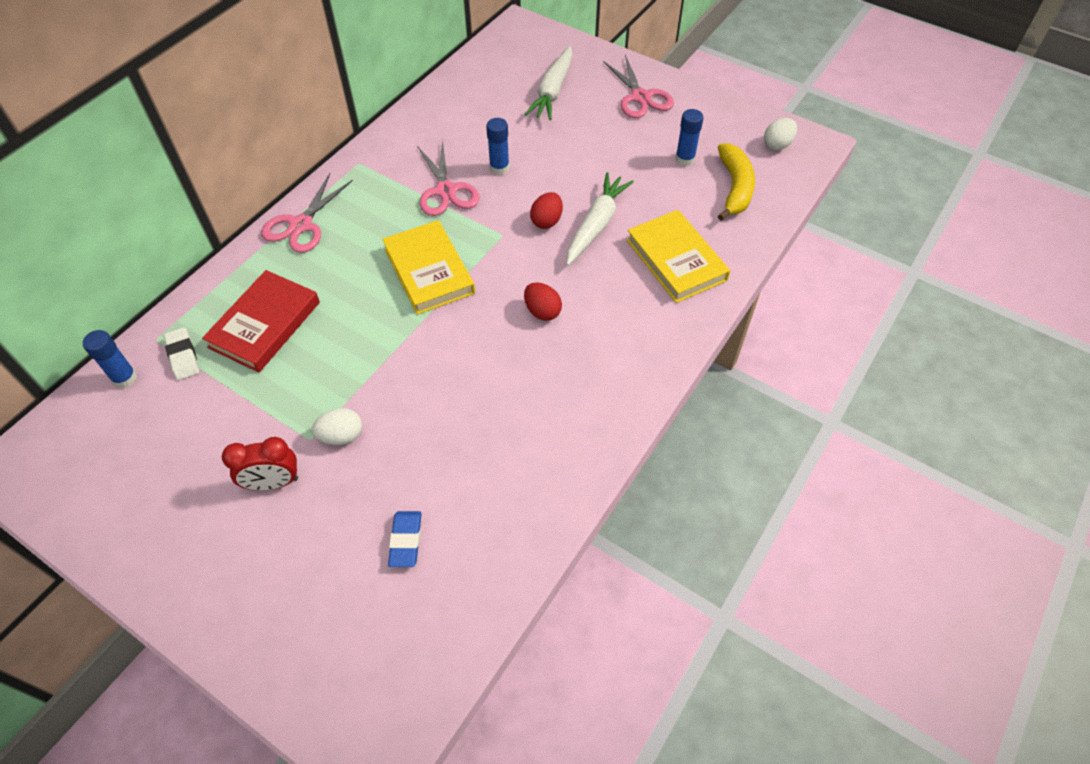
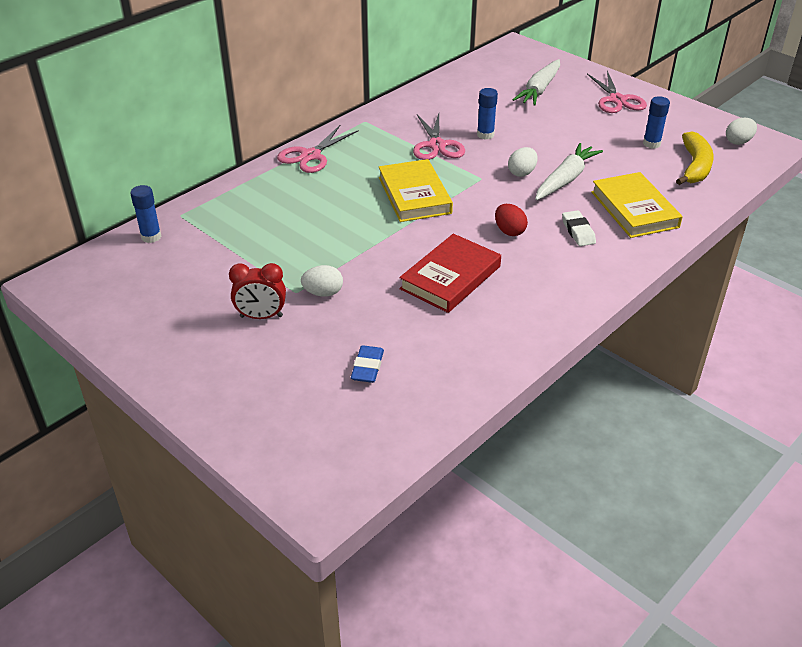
camera: 10 degrees right, 15 degrees down
(183, 356) = (200, 228): white eraser -> white eraser (578, 231)
(265, 325) = (270, 215): red book -> red book (450, 277)
(546, 221) = (522, 173): red egg -> white egg

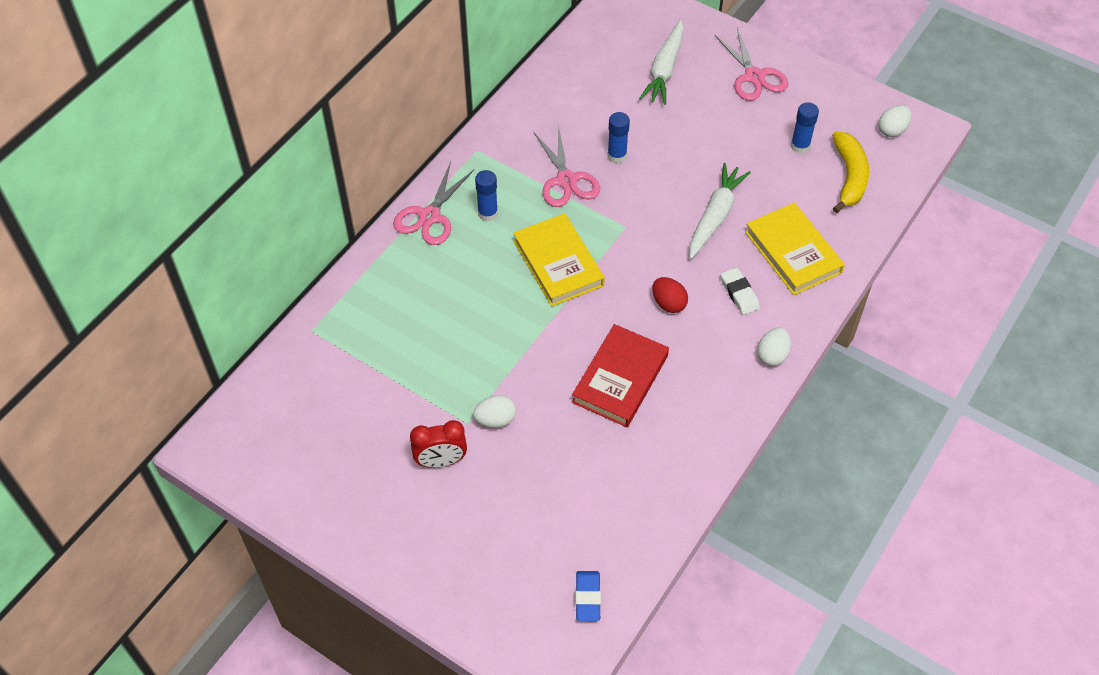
camera: 10 degrees left, 15 degrees up
(151, 237) = (290, 367): blue glue stick -> blue glue stick (488, 213)
(367, 367) = (563, 510): blue eraser -> blue eraser (588, 597)
(522, 173) = (667, 212): white egg -> white egg (772, 355)

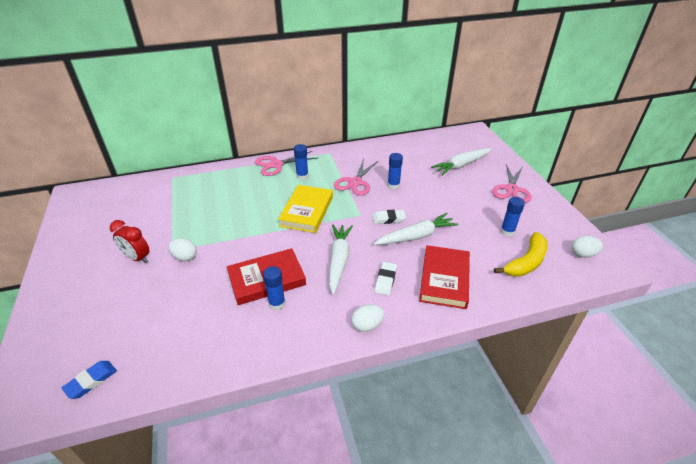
camera: 40 degrees right, 15 degrees down
(662, 211) = (388, 219): none -> white eraser
(663, 396) = (277, 303): none -> blue glue stick
(668, 303) = (339, 260): red egg -> white carrot
(793, 252) = (444, 279): yellow book -> red book

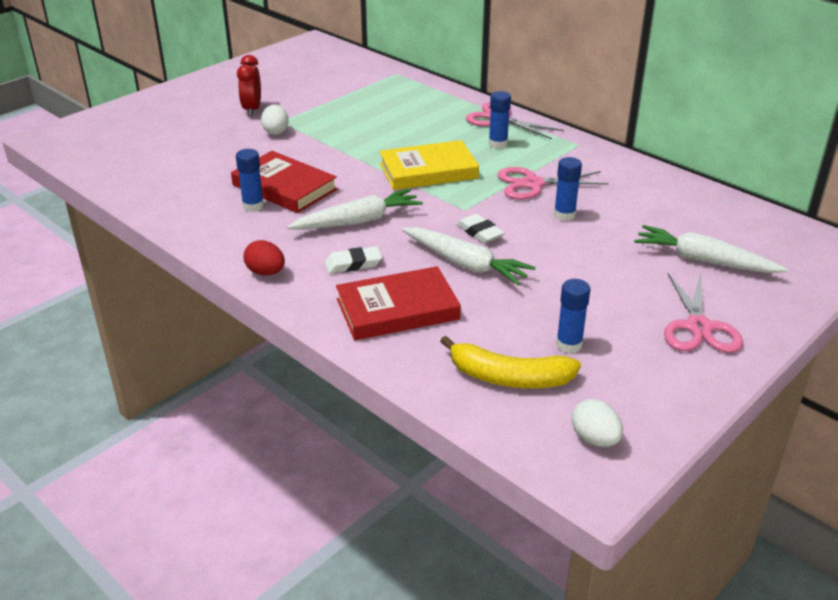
camera: 60 degrees right, 5 degrees down
(91, 381) = (93, 153): blue eraser -> none
(367, 325) = (266, 272): white egg -> red egg
(511, 189) = (698, 327): pink scissors -> pink scissors turned 75 degrees counterclockwise

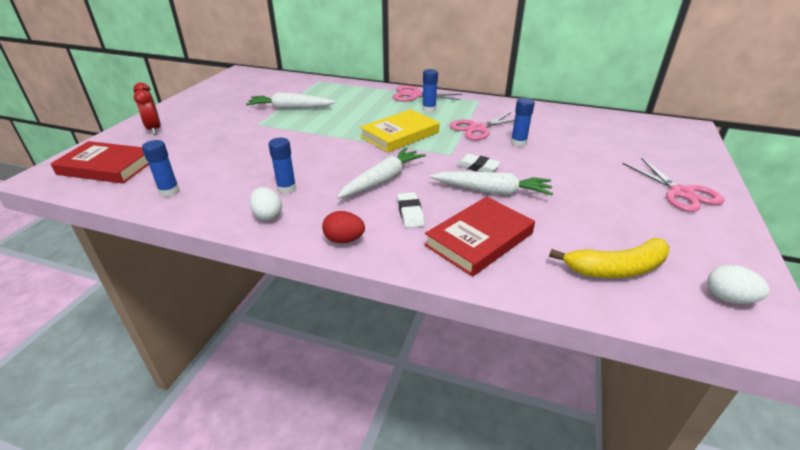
camera: 25 degrees left, 0 degrees up
(252, 110) = (228, 120): red clock -> red clock (154, 129)
(276, 131) = (260, 131): white egg -> white egg (268, 215)
(284, 187) = (301, 169): red book -> red book (107, 167)
(353, 264) = (410, 213): white eraser -> white eraser turned 60 degrees counterclockwise
(569, 344) = (624, 229): blue glue stick -> blue glue stick (169, 191)
(704, 260) = (630, 150): white carrot -> white carrot (290, 108)

